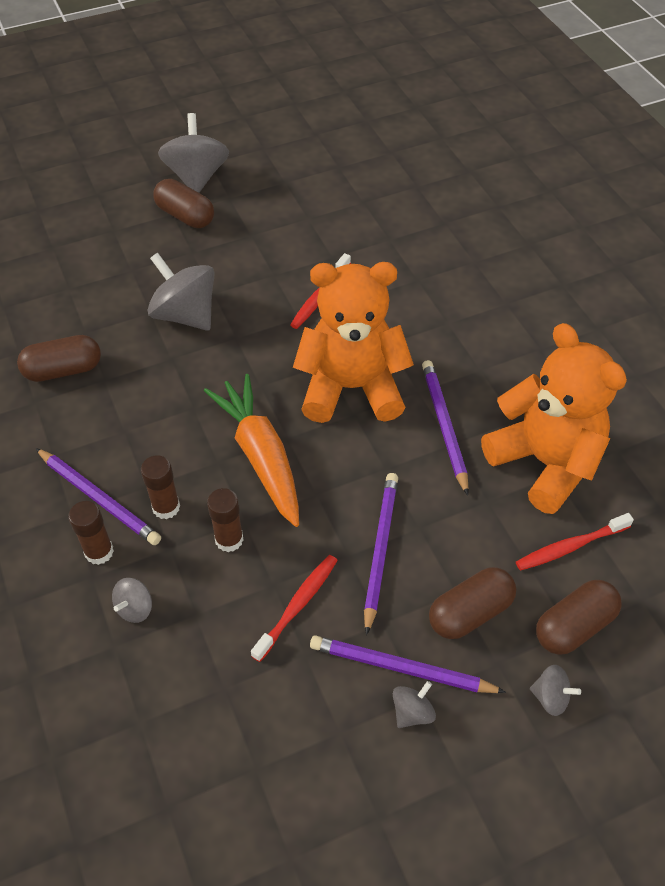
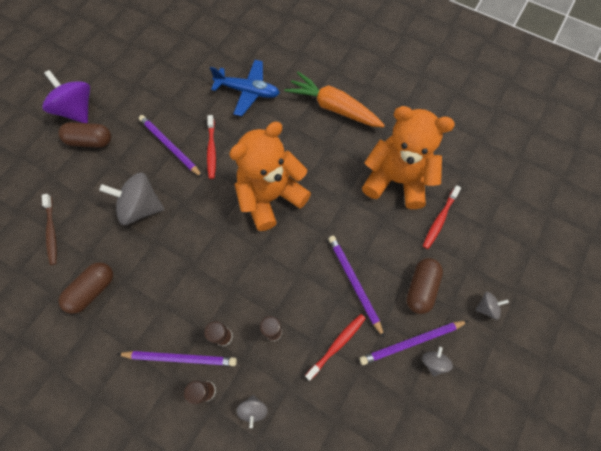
camera: 35 degrees left, 15 degrees up
(69, 287) = (52, 232): none -> brown toothbrush
(197, 177) = (77, 110): grey spinning top -> purple spinning top
(260, 455) = (252, 269): orange carrot -> orange carrot (333, 107)
(297, 605) = (337, 345): red toothbrush -> red toothbrush turned 45 degrees clockwise
(421, 254) = (248, 91): none -> blue plane
(444, 426) = (334, 190): purple pencil -> purple pencil (170, 147)
(574, 626) = (470, 262): brown capsule -> none

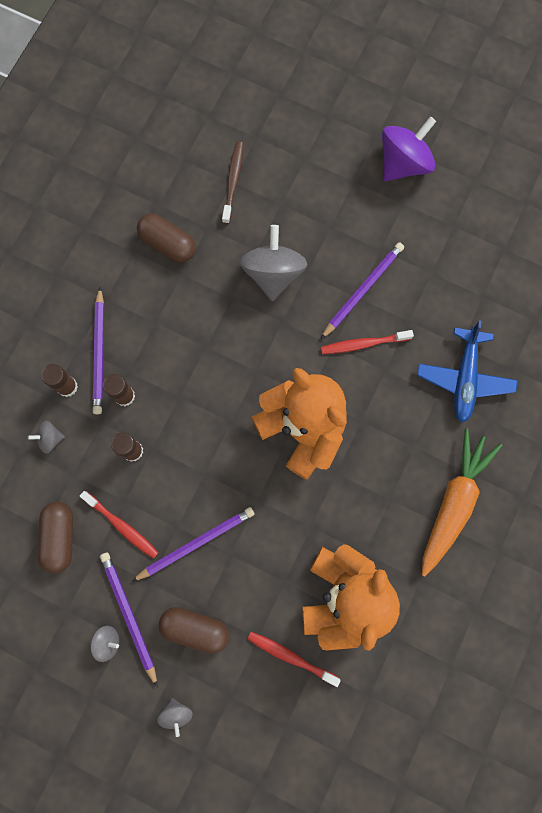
camera: 85 degrees right, 10 degrees up
(52, 232) = (233, 181): brown toothbrush -> brown toothbrush turned 120 degrees clockwise
(90, 141) = (359, 191): brown capsule -> brown capsule (60, 537)

